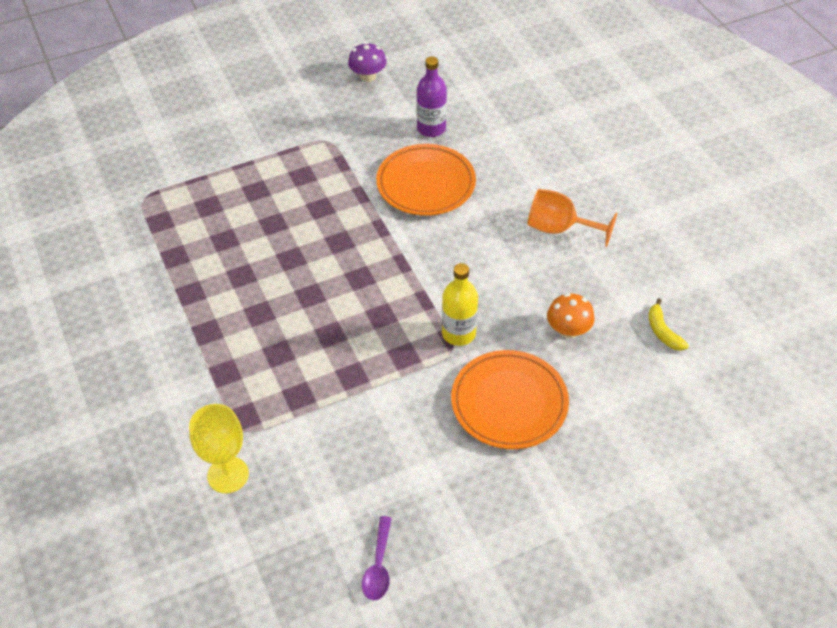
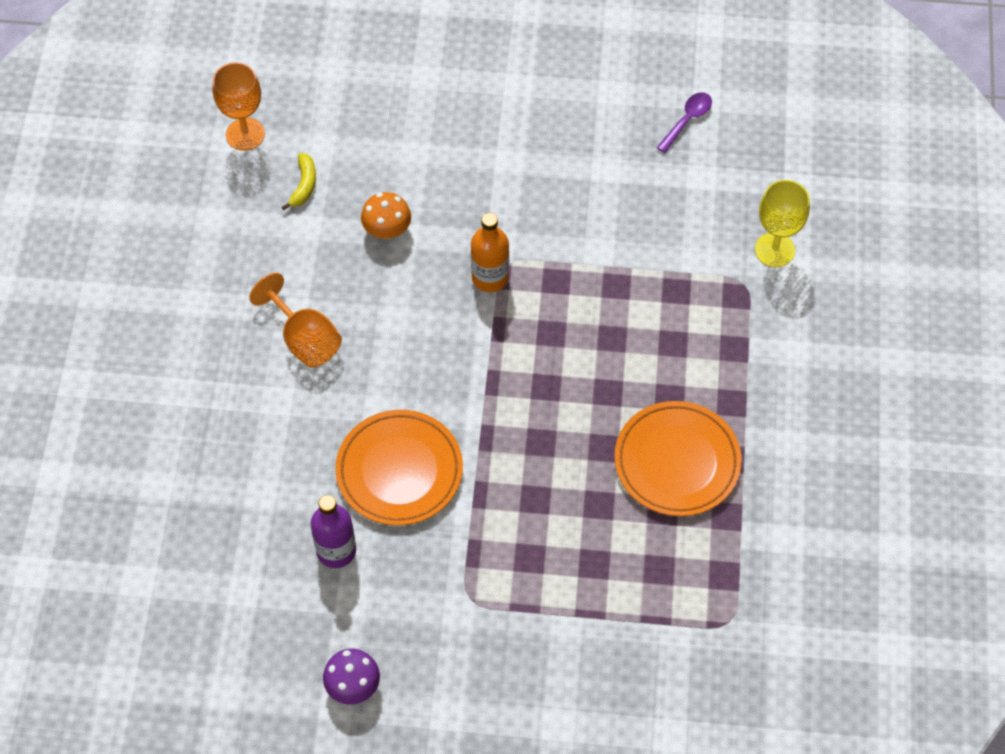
camera: 150 degrees left, 10 degrees up
(458, 333) = (490, 277): yellow bottle -> orange bottle
(509, 403) = (492, 191): orange plate -> orange plate (677, 462)
(748, 348) = (245, 134): none -> orange goblet

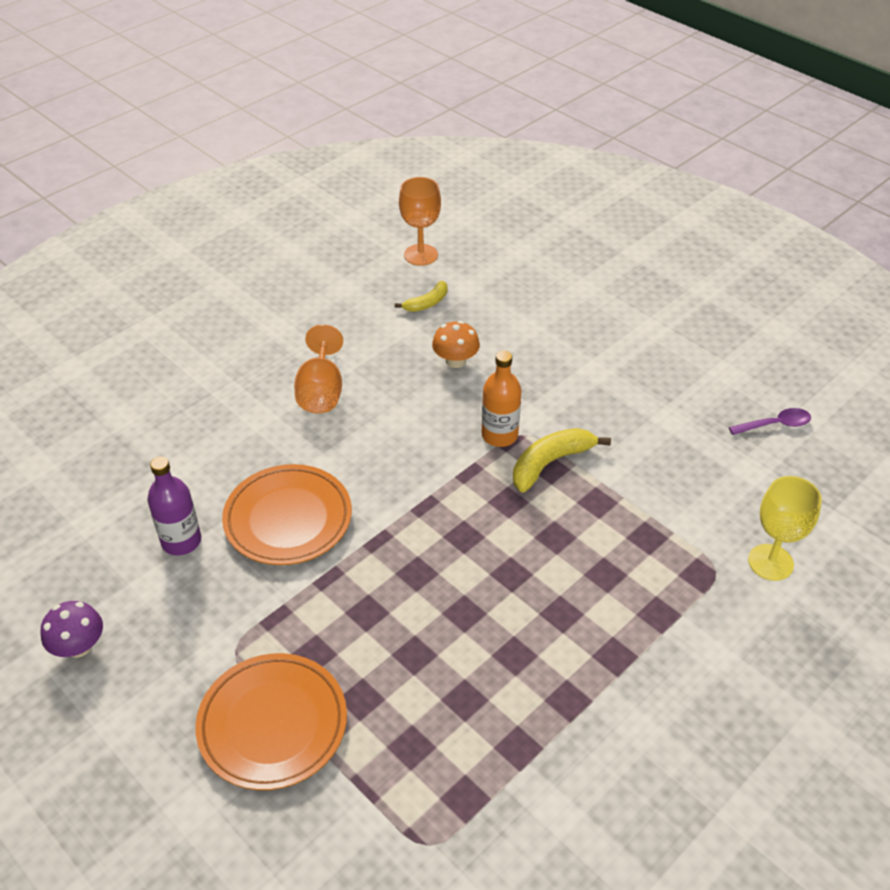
camera: 40 degrees right, 15 degrees down
(552, 276) = (550, 463): none -> yellow banana
(677, 462) = (517, 669): orange plate -> orange plate (273, 724)

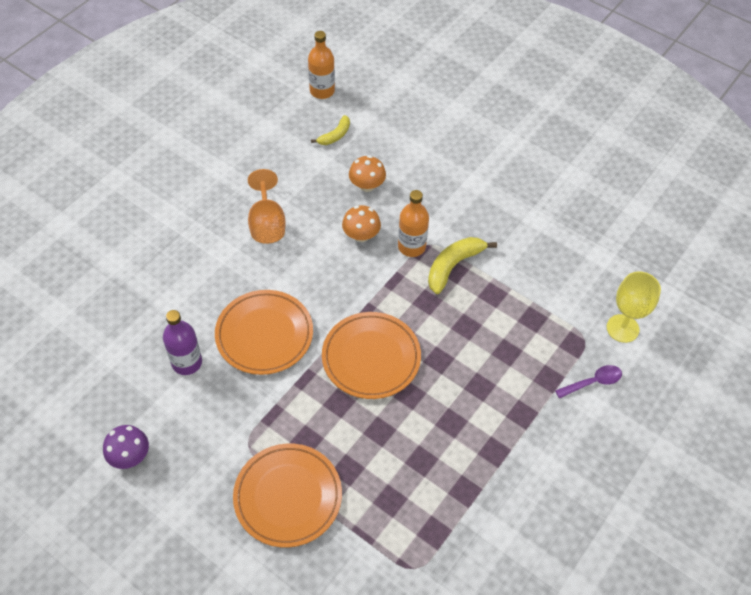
camera: 10 degrees left, 10 degrees up
(421, 255) = (322, 91): orange goblet -> orange bottle
(421, 562) = (371, 358): none -> orange plate
(437, 416) = (361, 235): none -> orange mushroom
(775, 425) = (614, 216): purple spoon -> purple spoon (593, 382)

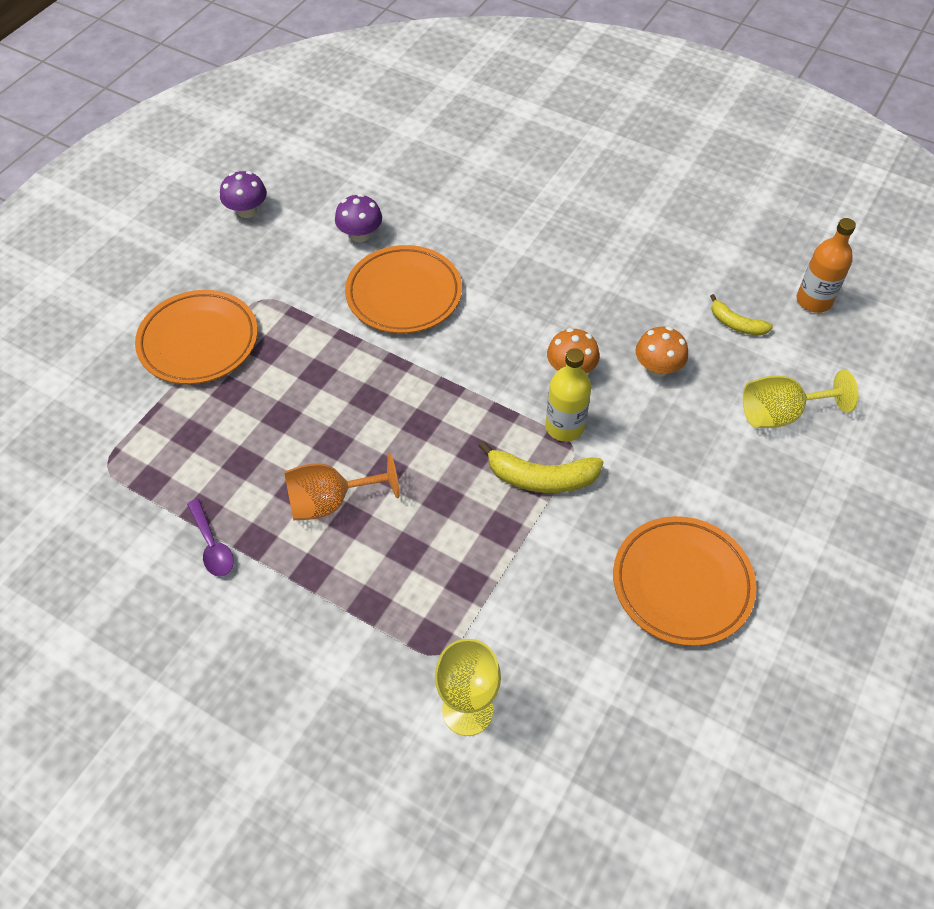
camera: 85 degrees right, 0 degrees up
(187, 362) = (360, 235): purple bottle -> purple mushroom
(267, 223) = (566, 274): orange goblet -> orange goblet (330, 502)
(371, 358) = (383, 398): orange plate -> orange plate (682, 583)
(411, 246) = (564, 427): orange bottle -> yellow bottle
(415, 130) = (780, 414): none -> yellow goblet
(453, 266) = (541, 478): yellow banana -> yellow banana turned 150 degrees clockwise
(593, 382) = (368, 665): purple spoon -> purple spoon (212, 545)

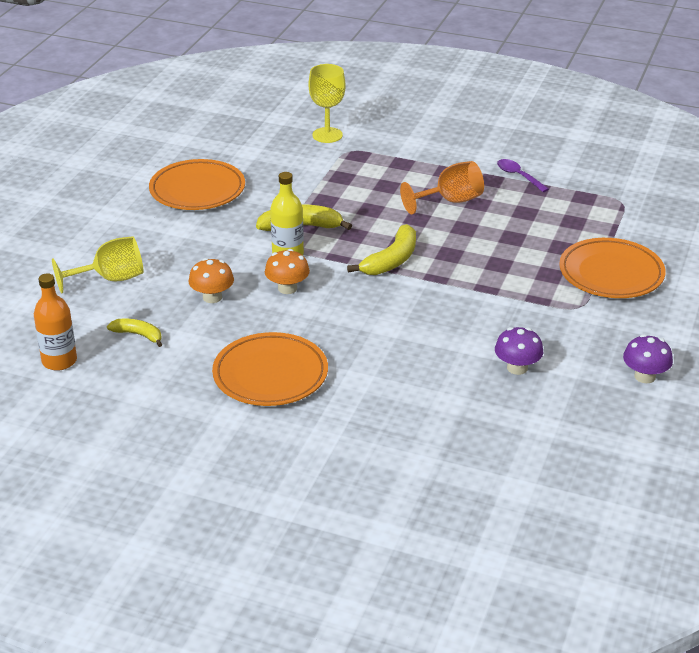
camera: 170 degrees right, 20 degrees down
(404, 294) = (451, 324): orange plate -> orange plate (270, 375)
(441, 398) = (391, 260): none -> yellow banana

